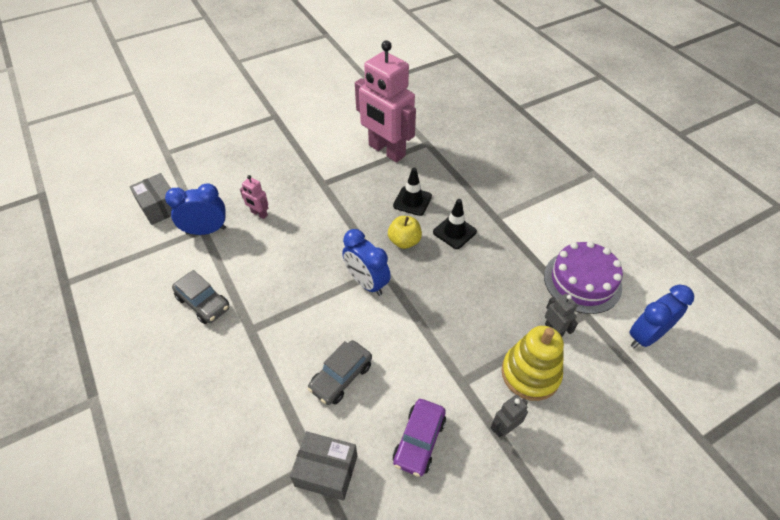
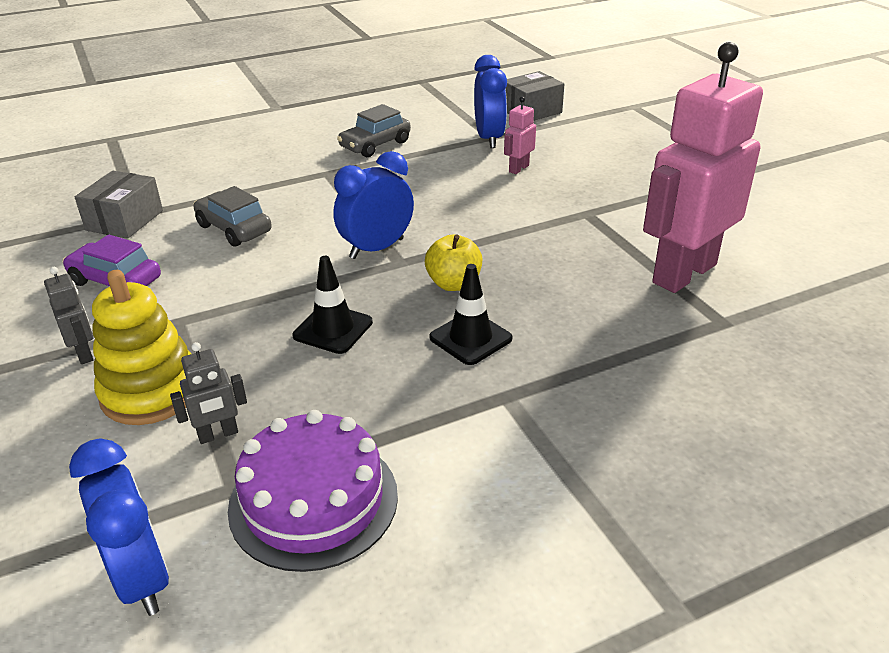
camera: 95 degrees right, 15 degrees down
(412, 201) = (549, 296): black traffic cone -> black traffic cone (333, 329)

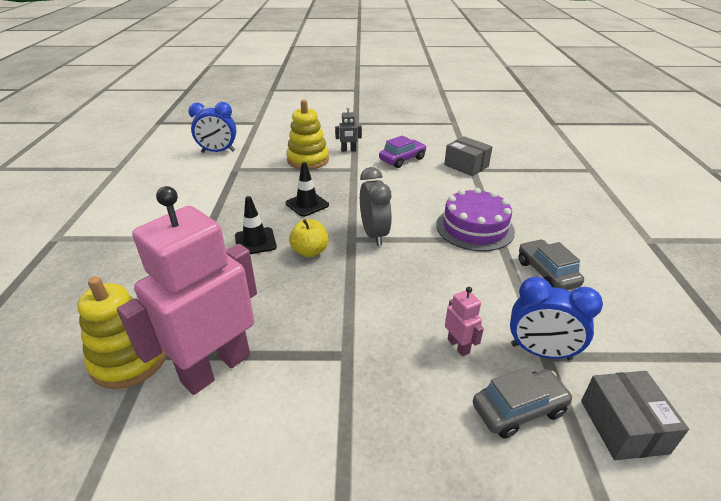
camera: 115 degrees right, 0 degrees up
(218, 435) = (266, 169): grey robot -> none
(234, 229) = (434, 193): grey car -> grey car (519, 409)
(313, 500) = (209, 181): purple cake -> purple cake (475, 228)
(377, 248) = (374, 234): blue clock -> grey clock
(683, 273) = (216, 368): pink robot -> pink robot turned 120 degrees counterclockwise
(744, 331) = (129, 359): none -> yellow stacking toy

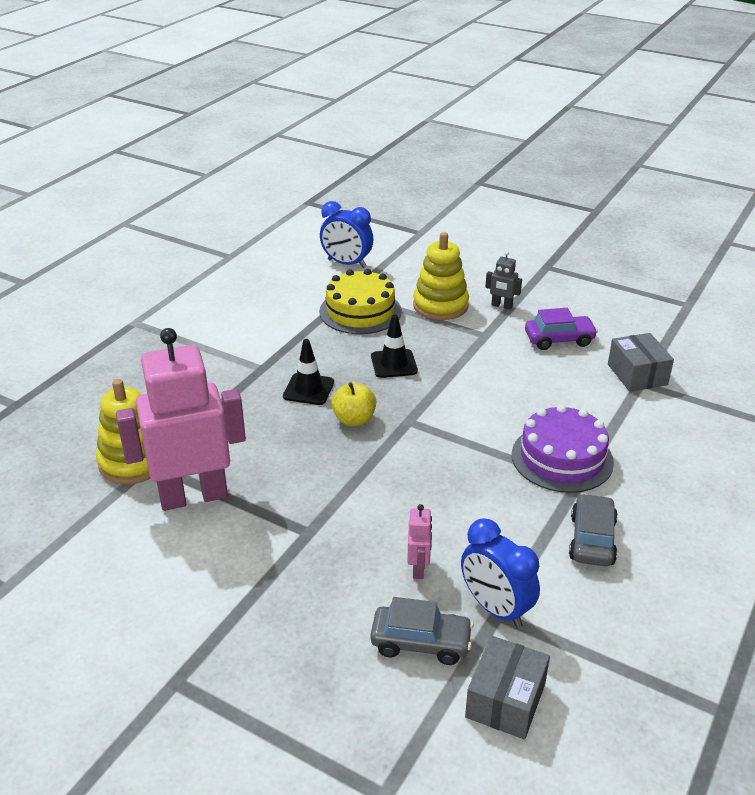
camera: 30 degrees right, 0 degrees up
(253, 178) = (360, 311): none -> yellow cake
(374, 234) = (437, 425): grey clock -> none

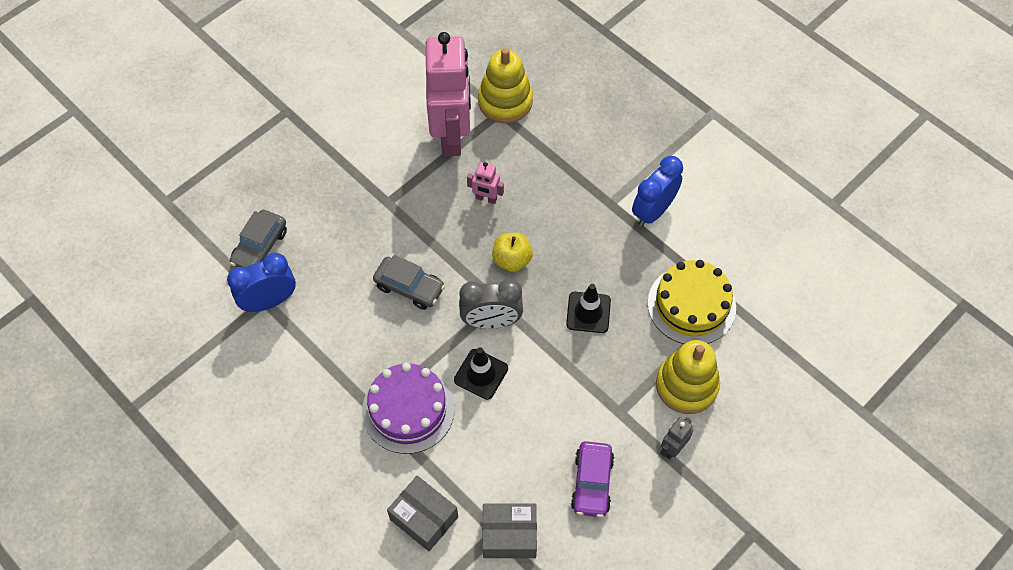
camera: 105 degrees right, 25 degrees up
(308, 389) = (566, 234): black traffic cone -> black traffic cone (481, 374)
(347, 263) = (797, 314): blue clock -> blue clock (653, 211)
(418, 568) = (325, 263): pink robot -> pink robot (486, 198)
(433, 421) = (491, 321): none -> grey clock
(505, 700) = (196, 282): grey box -> grey box (424, 518)
(592, 540) = (307, 393): grey car -> grey car (409, 287)

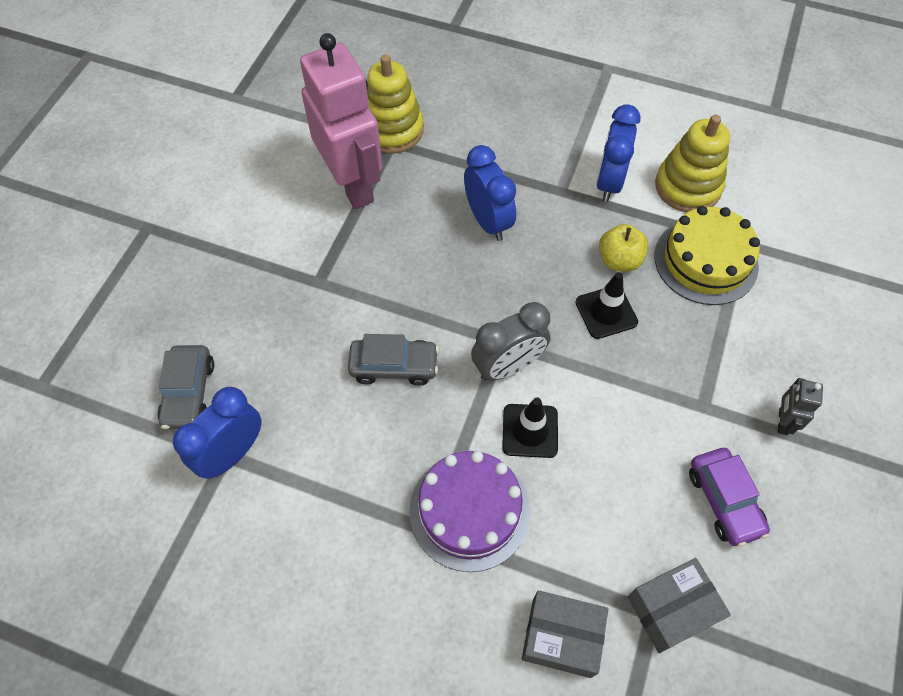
camera: 25 degrees left, 0 degrees up
(486, 198) = (427, 236): pink robot -> none
(512, 260) = (492, 290): yellow apple -> yellow apple (619, 260)
(538, 205) = (488, 221): none -> blue clock
(686, 385) = (753, 346): yellow stacking toy -> yellow stacking toy (687, 187)

